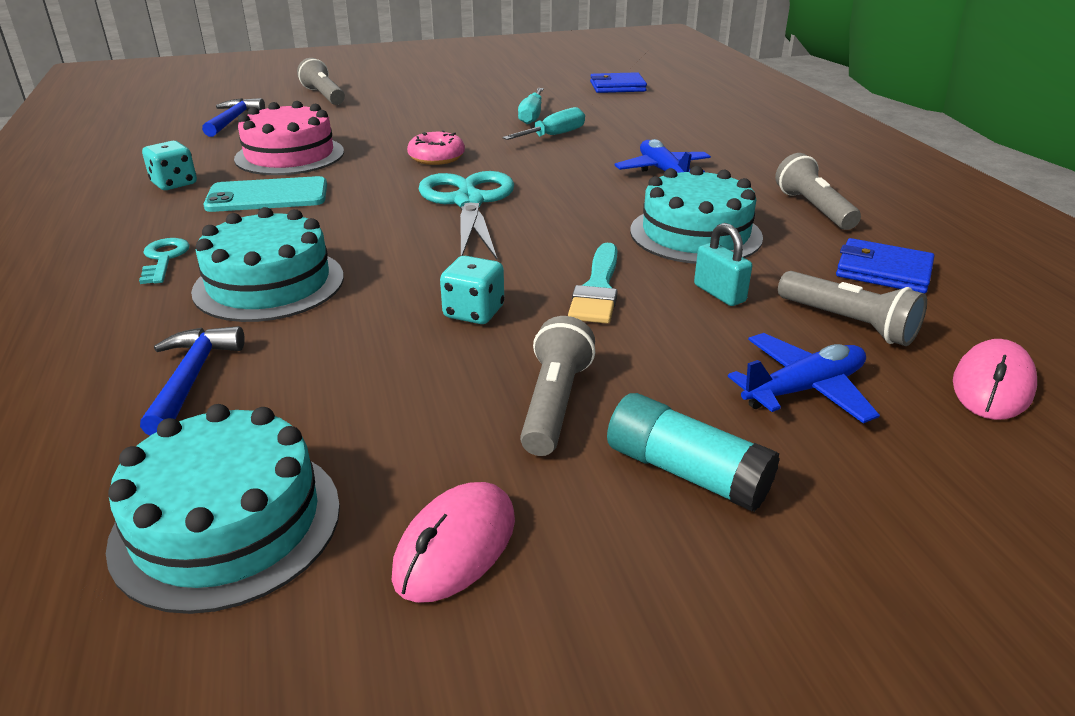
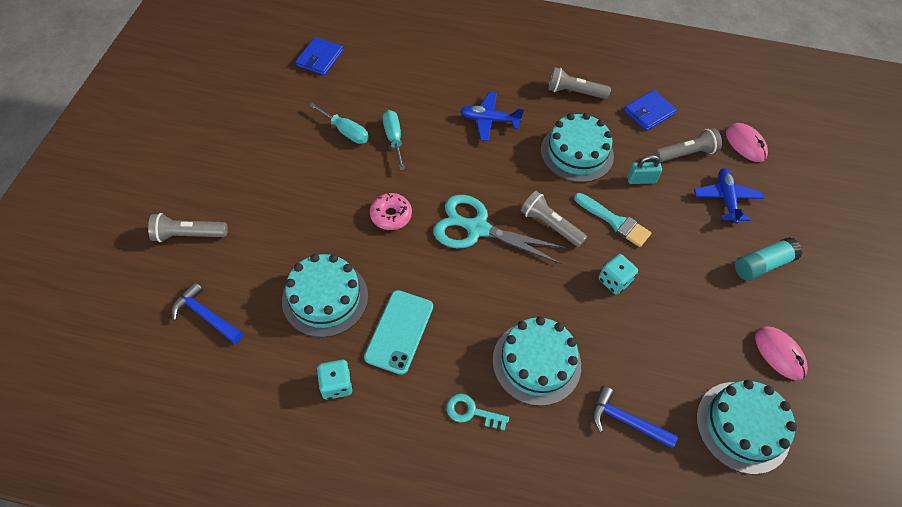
camera: 65 degrees left, 25 degrees up
(290, 155) = (325, 298): pink cake -> turquoise cake
(555, 403) = (704, 284): grey flashlight -> grey flashlight (550, 225)

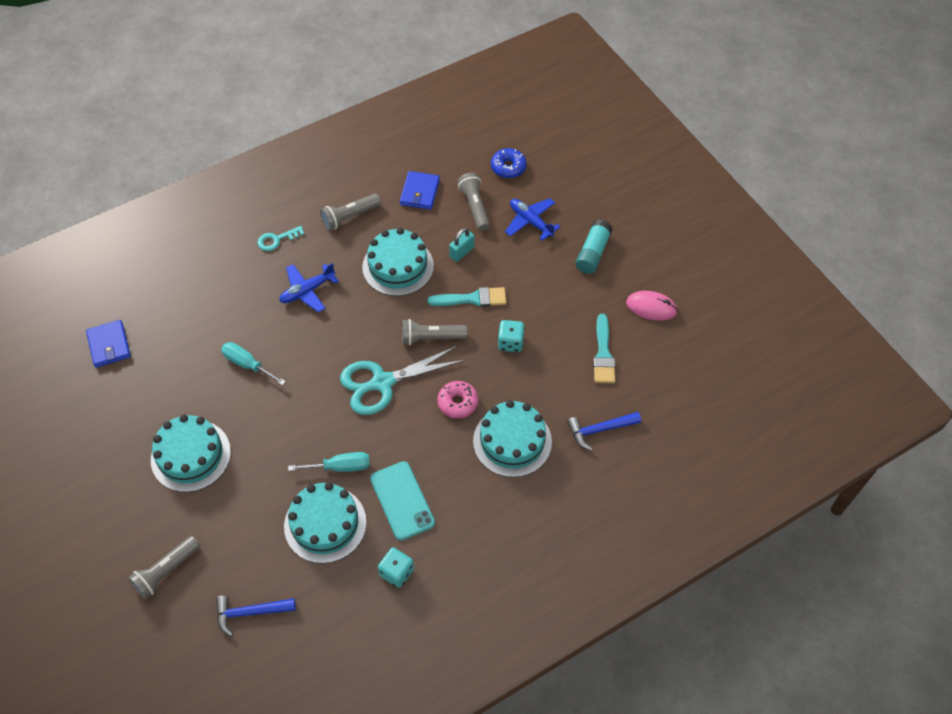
camera: 40 degrees left, 0 degrees up
(346, 131) = (202, 389): turquoise screwdriver -> turquoise screwdriver (340, 467)
(391, 215) = (309, 425): pink donut -> pink donut (458, 403)
(472, 412) = (502, 509): turquoise key -> turquoise key (277, 239)
(686, 154) = (474, 206): grey flashlight -> grey flashlight turned 45 degrees counterclockwise
(692, 357) = (603, 354): none -> turquoise brush
(742, 426) = (668, 373): turquoise cake -> turquoise cake (191, 455)
(745, 144) = (508, 167): pink mouse -> blue donut

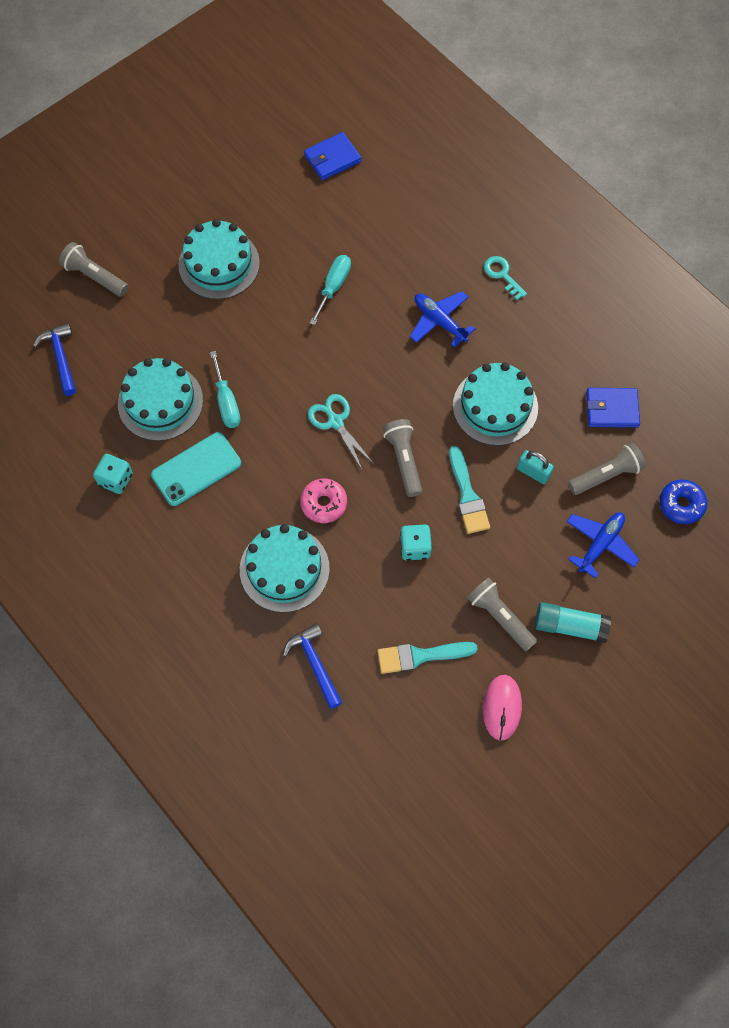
camera: 80 degrees right, 10 degrees up
(349, 217) = (554, 341): grey flashlight -> grey flashlight (500, 617)
(382, 382) = (335, 422): turquoise scissors -> turquoise scissors, size x0.62

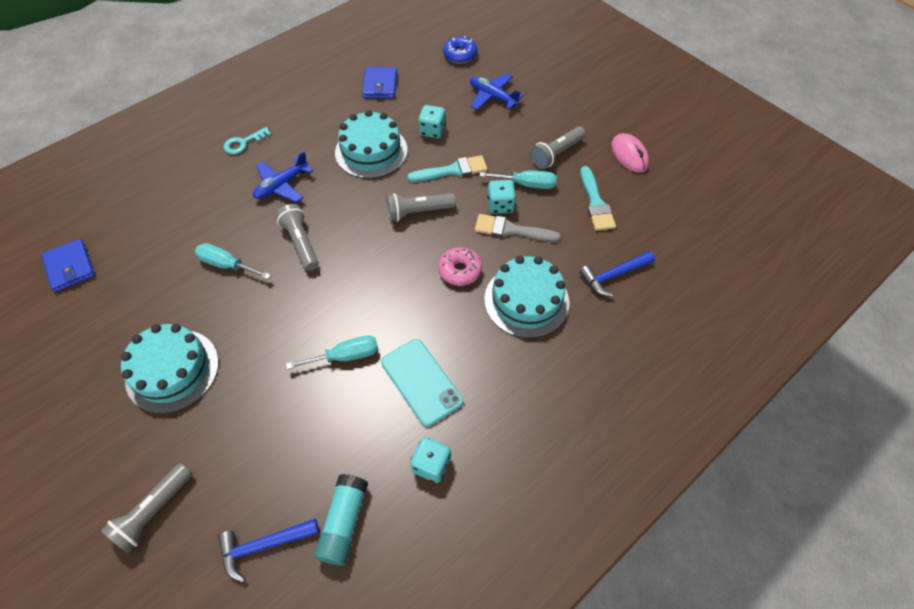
camera: 90 degrees left, 10 degrees down
(160, 402) = (338, 422): turquoise cake -> none
(335, 422) = (376, 262): turquoise scissors -> none
(378, 558) = (511, 230): none -> grey brush
(448, 578) = (527, 184): none -> turquoise screwdriver
(502, 707) = (629, 155): pink mouse -> pink mouse turned 60 degrees clockwise
(533, 472) = (432, 131): turquoise padlock -> turquoise dice
(570, 626) = (559, 115): turquoise glue stick -> turquoise glue stick (344, 522)
(606, 475) = (436, 91): grey flashlight -> grey flashlight (301, 243)

